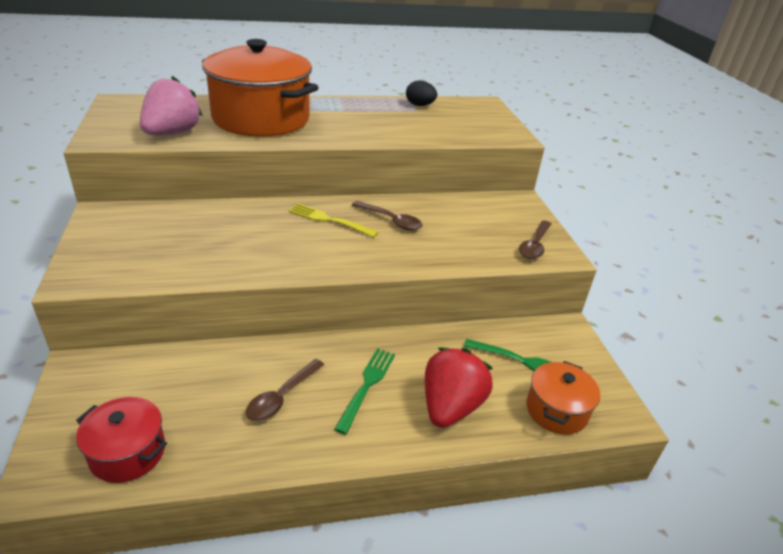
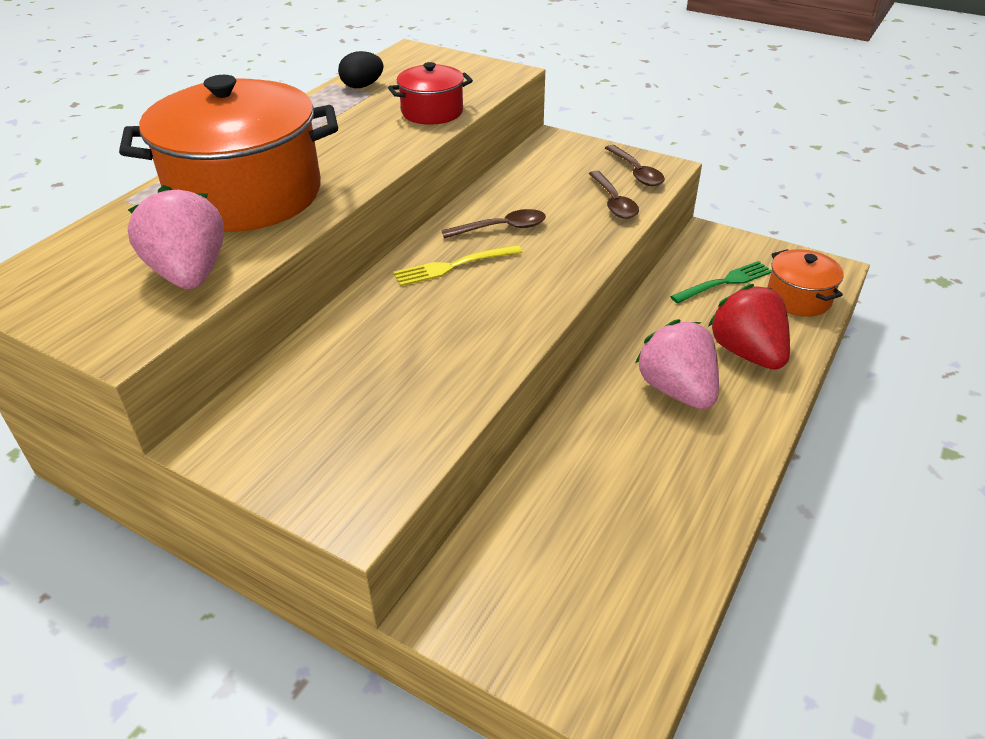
camera: 45 degrees left, 5 degrees up
(127, 453) = (631, 610): red pot -> red pot (432, 112)
(281, 397) = (643, 455): brown spoon -> brown spoon (613, 202)
(367, 386) = (677, 390): green fork -> pink strawberry

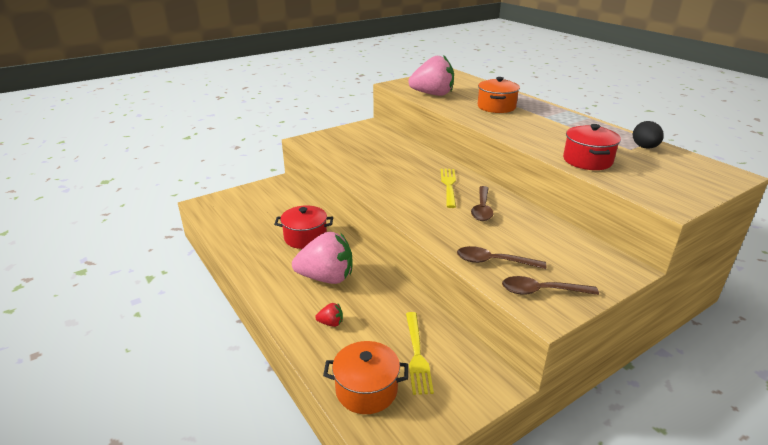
camera: 115 degrees right, 10 degrees down
(246, 195) = (496, 107): orange pot -> orange pot, size x0.48
(605, 457) = (305, 237): none -> red pot
(724, 282) = (417, 354): green fork -> yellow fork
(747, 353) = (331, 323): red strawberry -> red strawberry, size x0.41

